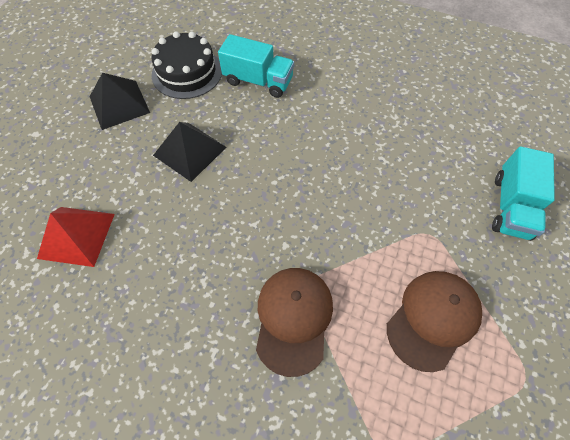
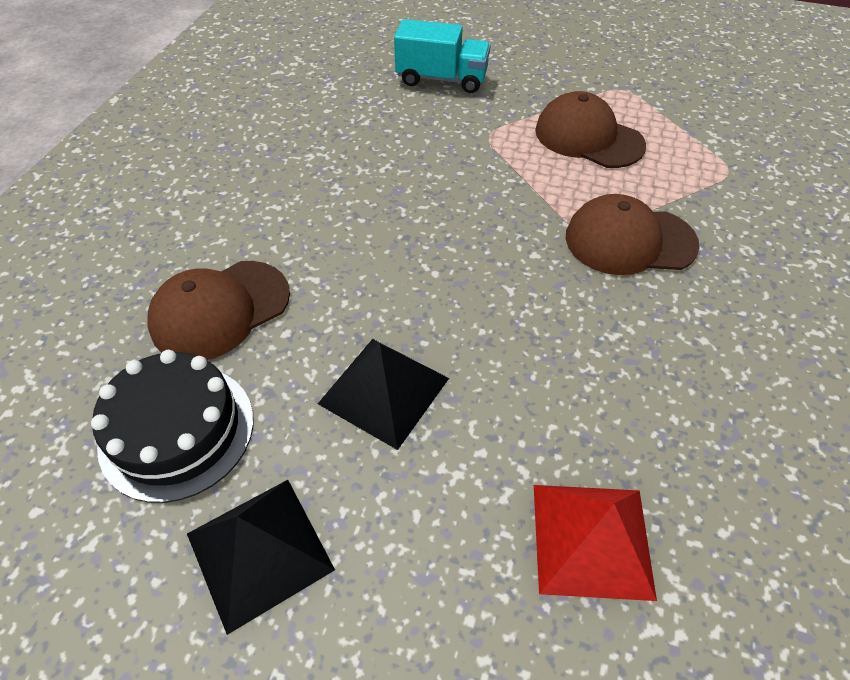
camera: 95 degrees left, 10 degrees down
(258, 81) = (220, 310): turquoise truck -> brown cap

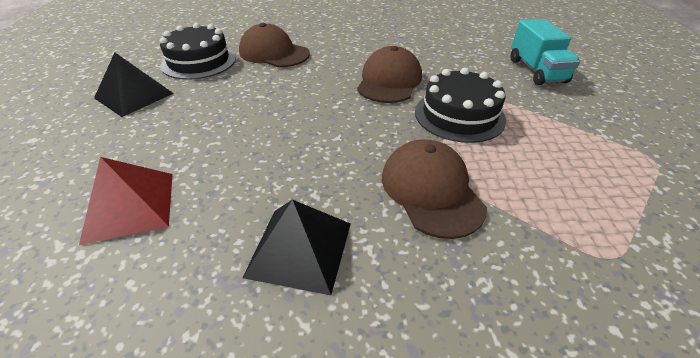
camera: 70 degrees right, 10 degrees down
(384, 391) = (234, 107): black pyramid -> black pyramid (299, 248)
(506, 172) = (459, 115): none -> black cake
(588, 137) = (549, 149): brown cap -> brown cap (389, 81)

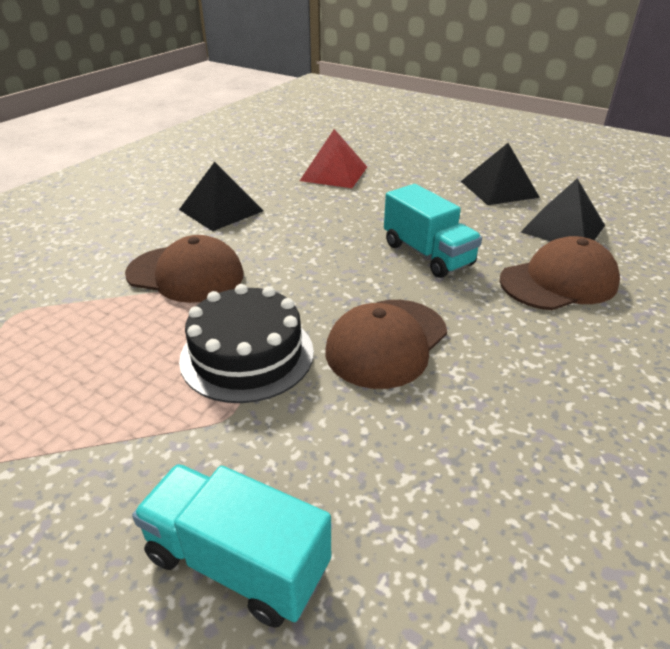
camera: 125 degrees right, 5 degrees down
(199, 62) = (563, 228): black cake -> black pyramid
(280, 95) = (427, 254): none -> turquoise truck
(389, 81) = (386, 342): brown cap -> brown cap turned 75 degrees clockwise

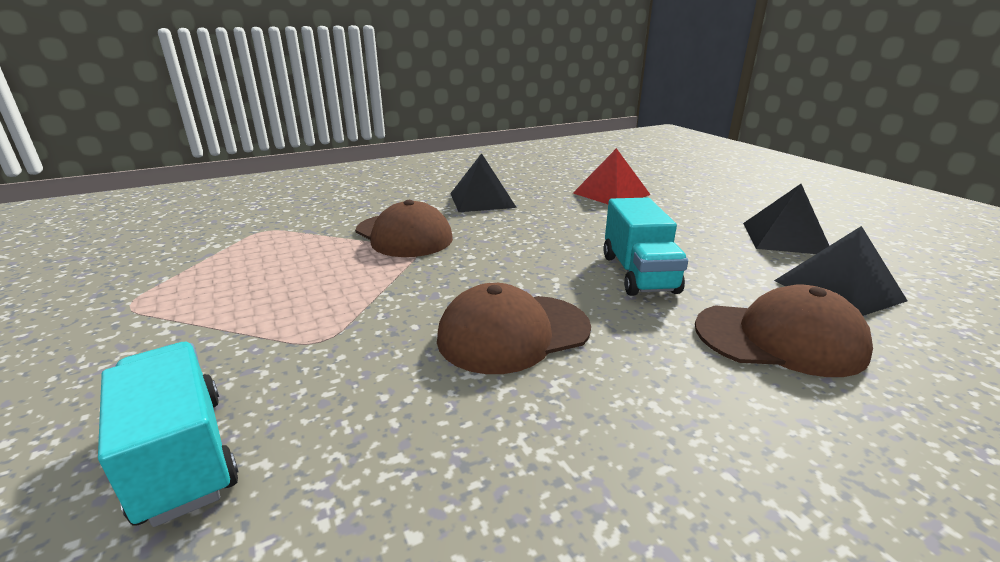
camera: 30 degrees right, 10 degrees down
(247, 355) = (381, 303): black cake -> none

